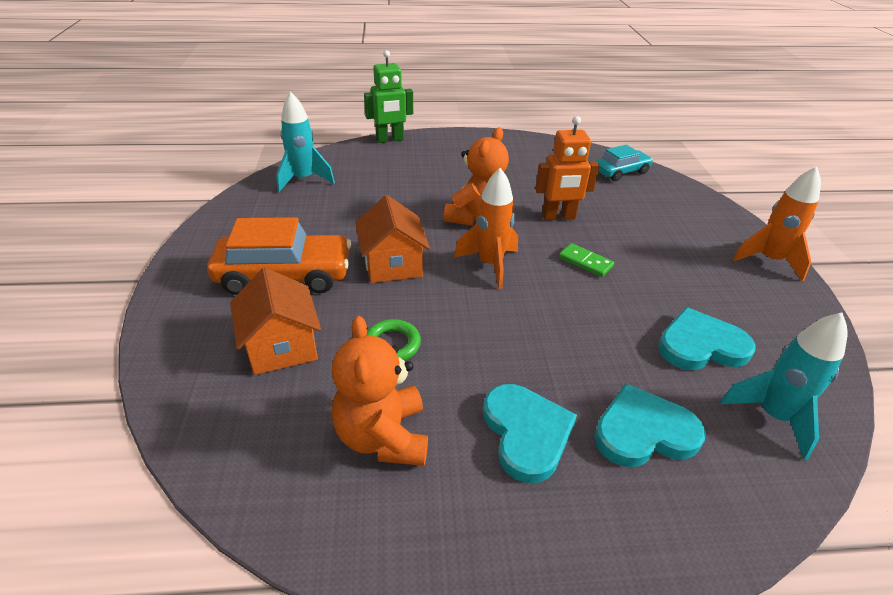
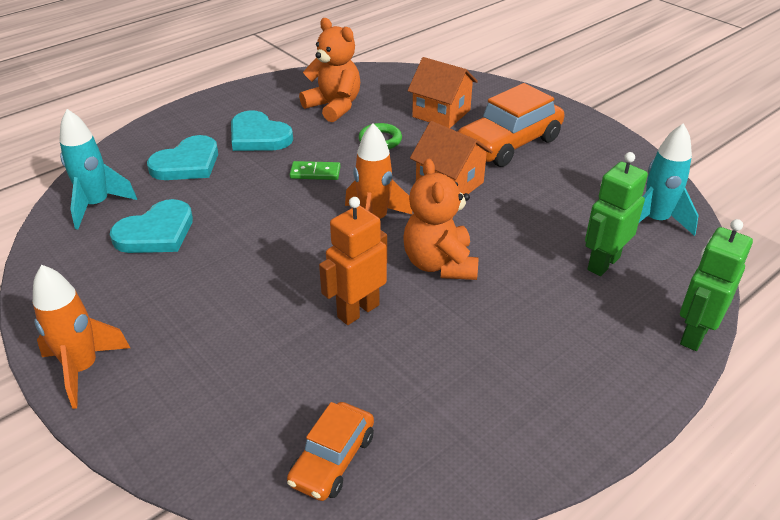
camera: 145 degrees right, 0 degrees up
(377, 177) = (603, 263): none -> green robot
(585, 262) = (291, 265): green domino -> green domino (315, 173)
(621, 172) = (332, 459): turquoise car -> orange car

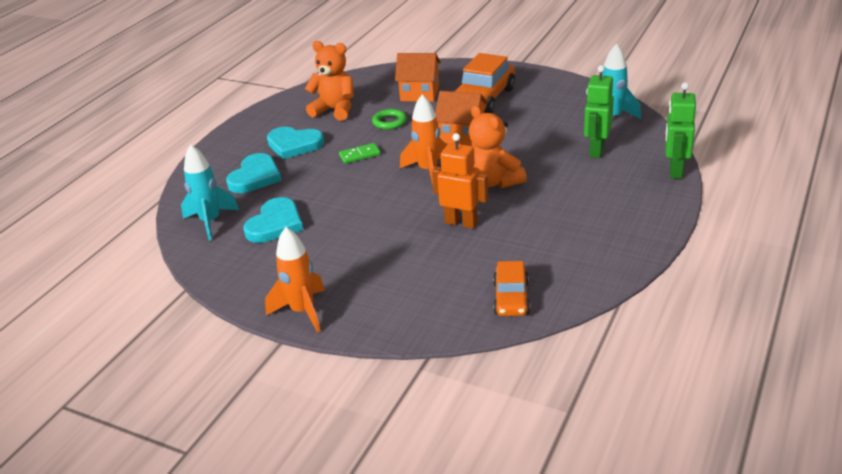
camera: 20 degrees left, 5 degrees down
(358, 311) = (461, 222): orange robot -> orange robot turned 90 degrees clockwise

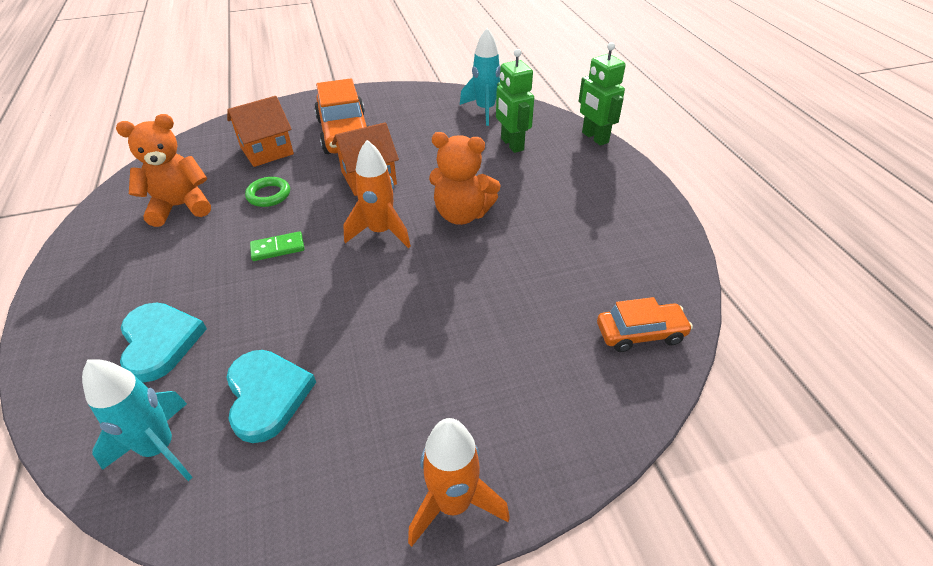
camera: 45 degrees left, 10 degrees up
(294, 144) = (171, 272): turquoise heart -> none
(360, 155) = (278, 248): green domino -> green domino turned 45 degrees clockwise
(461, 222) = (487, 274): orange robot -> none
(511, 298) = (640, 333): orange car -> orange car turned 60 degrees counterclockwise

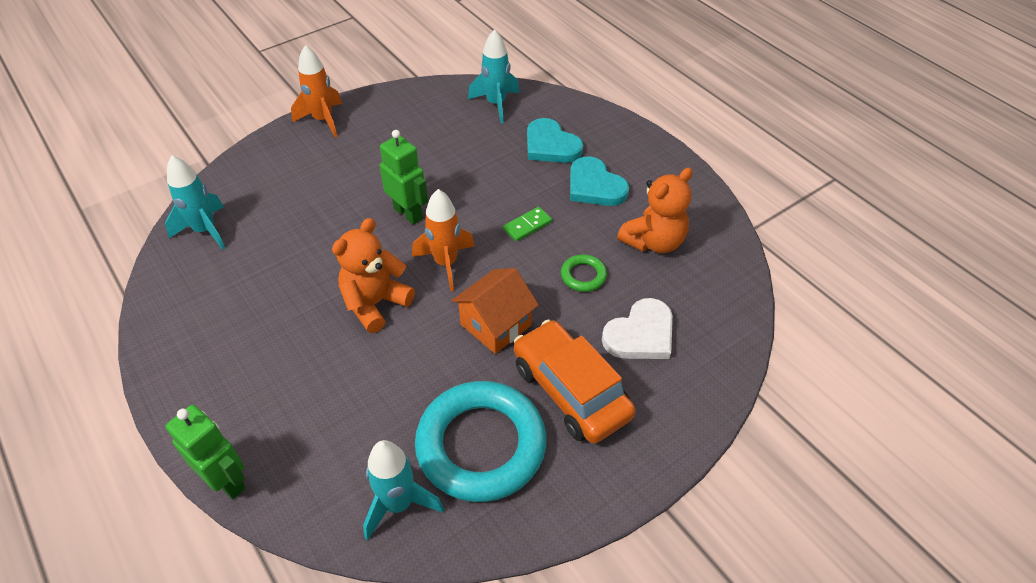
camera: 160 degrees right, 5 degrees up
(267, 151) = (640, 334): orange house -> white heart
(267, 395) = (455, 137): turquoise heart -> turquoise heart (595, 186)
(422, 122) = (481, 445): none -> turquoise ring
(462, 214) = (375, 303): orange teddy bear -> orange teddy bear turned 45 degrees counterclockwise
(511, 144) = (343, 432): green robot -> green robot (408, 213)
(640, 333) = (205, 230): orange car -> turquoise rocket

